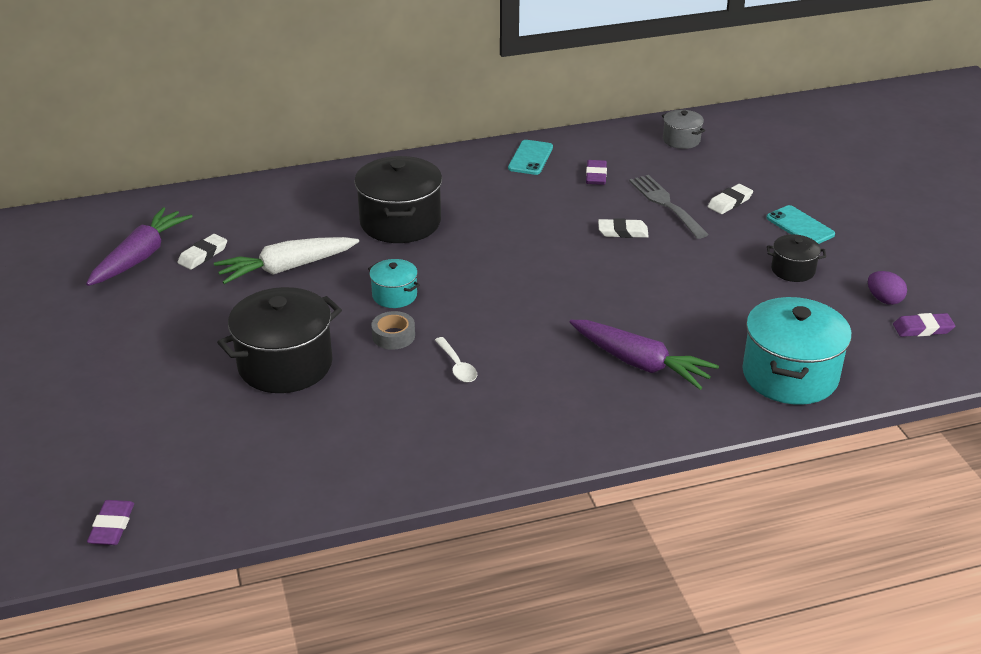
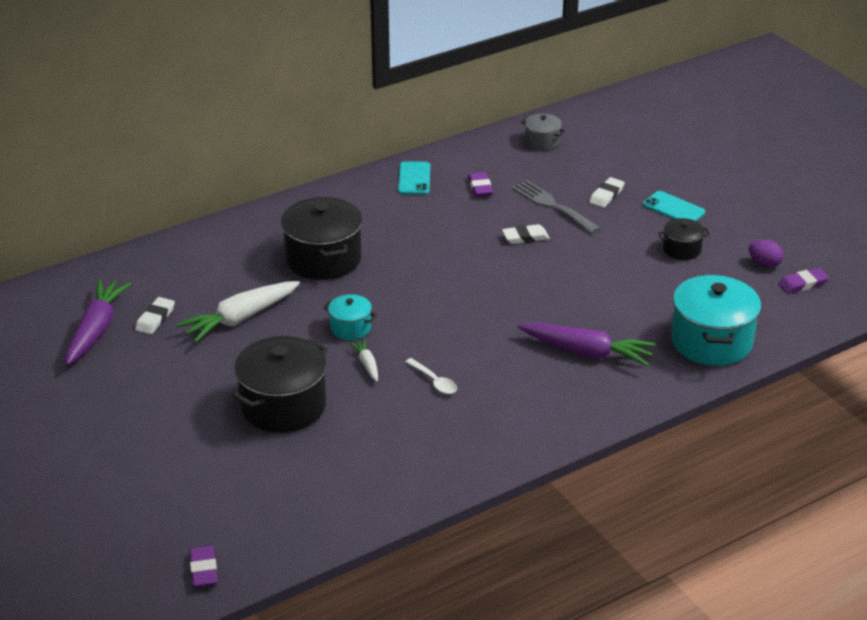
camera: 15 degrees left, 0 degrees up
(393, 336) = (367, 364): grey tape -> white carrot

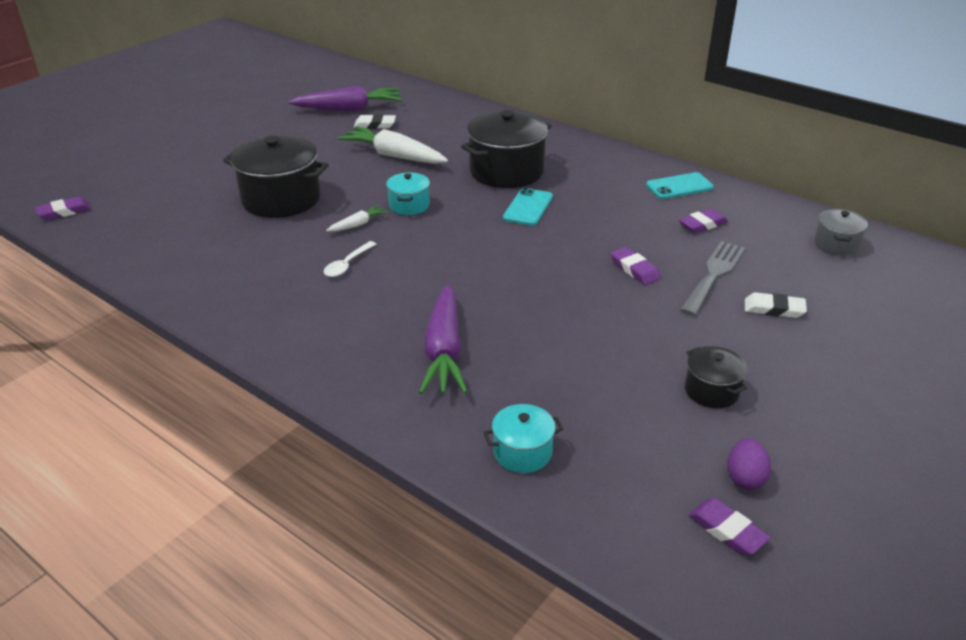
camera: 70 degrees right, 0 degrees up
(525, 237) = (634, 269): white eraser -> purple eraser
(673, 209) = (799, 368): turquoise phone -> turquoise phone (528, 207)
(711, 341) = (522, 452): turquoise pot -> turquoise pot, size x0.51

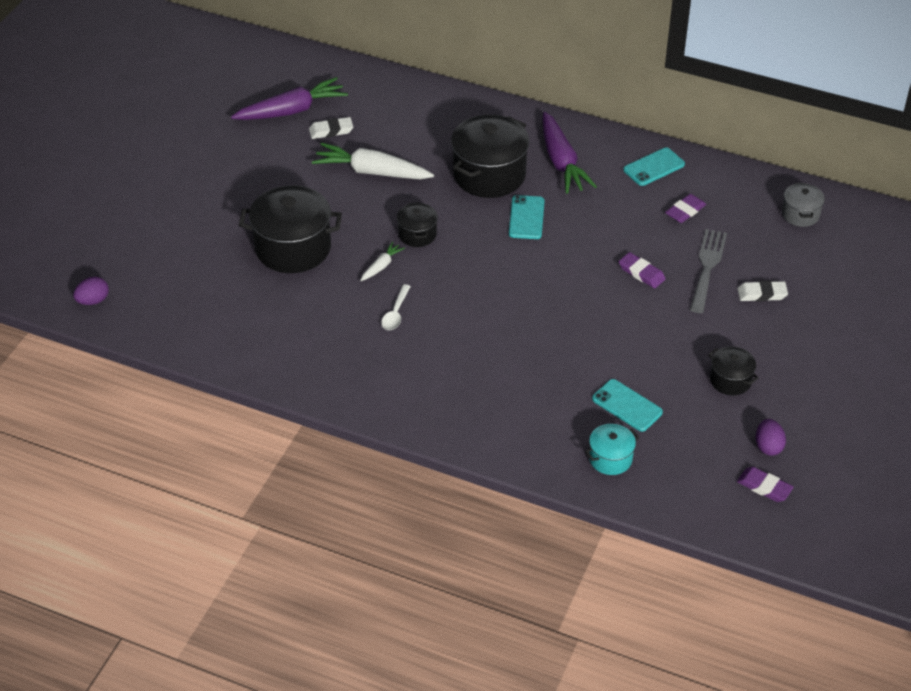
camera: 15 degrees left, 10 degrees up
(64, 212) = (93, 301): purple eraser -> purple egg
(409, 205) = (417, 234): turquoise pot -> black pot
(444, 351) = (517, 385): purple carrot -> purple carrot (561, 162)
(568, 395) = (627, 405): none -> turquoise phone

